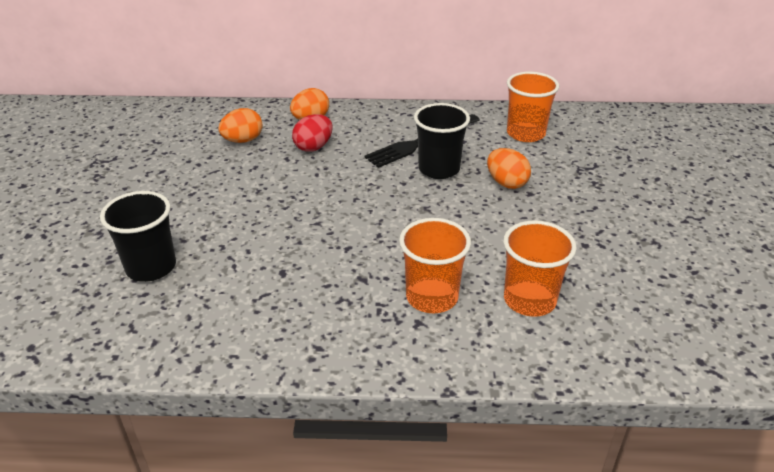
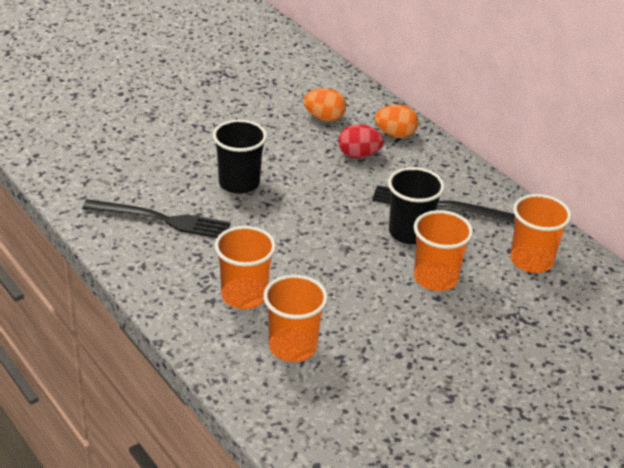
camera: 50 degrees right, 0 degrees up
(151, 267) = (143, 158): black cup -> black cup (239, 183)
(261, 300) = (160, 219): none -> black fork
(506, 183) = (435, 278): orange egg -> orange cup

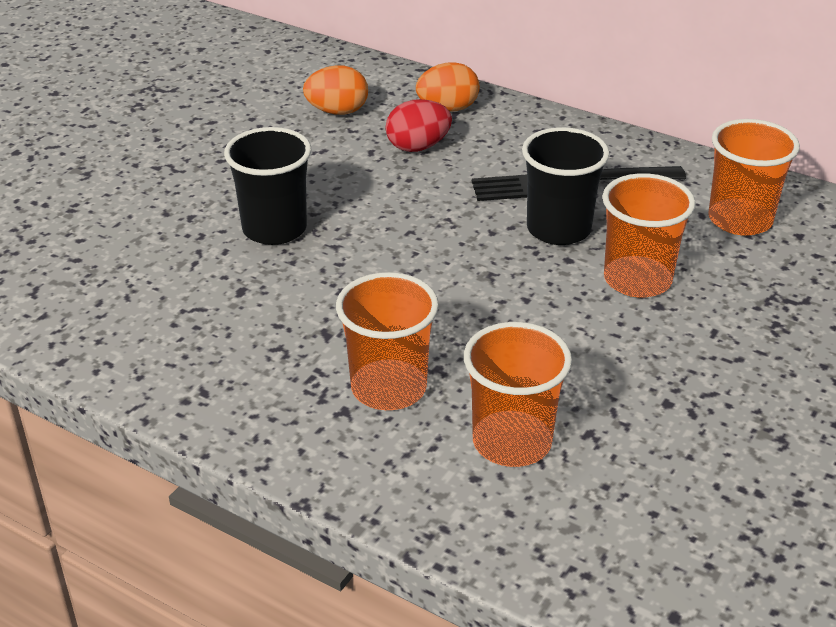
camera: 20 degrees left, 0 degrees up
(160, 219) = (188, 314): black fork -> none

